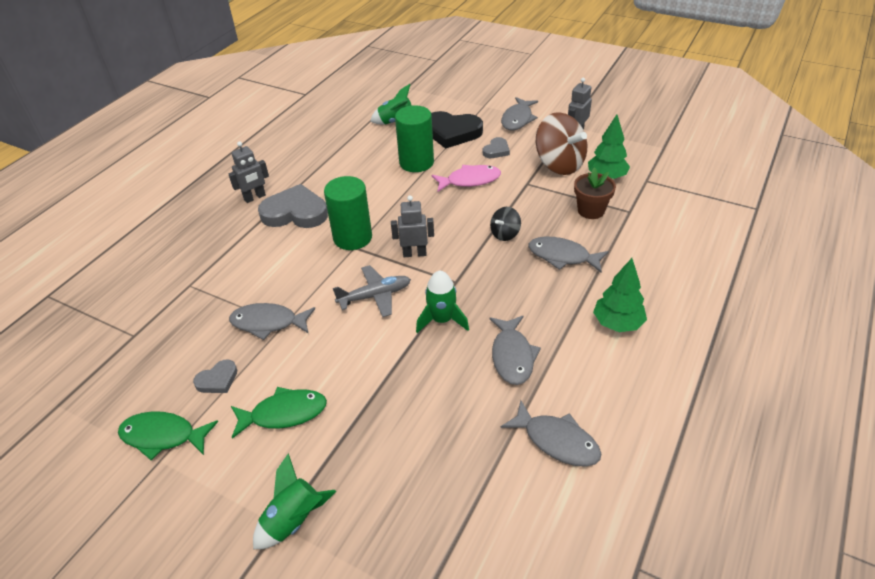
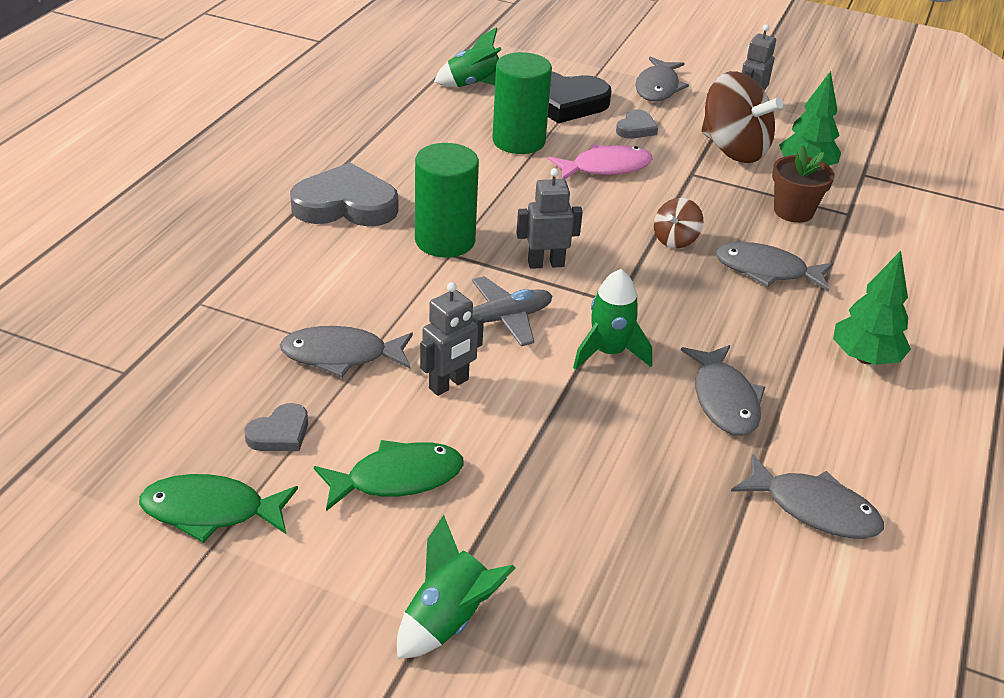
camera: 10 degrees left, 5 degrees down
(255, 197) = (275, 183): grey robot -> grey robot (449, 384)
(505, 234) = (675, 240): black spinning top -> brown spinning top

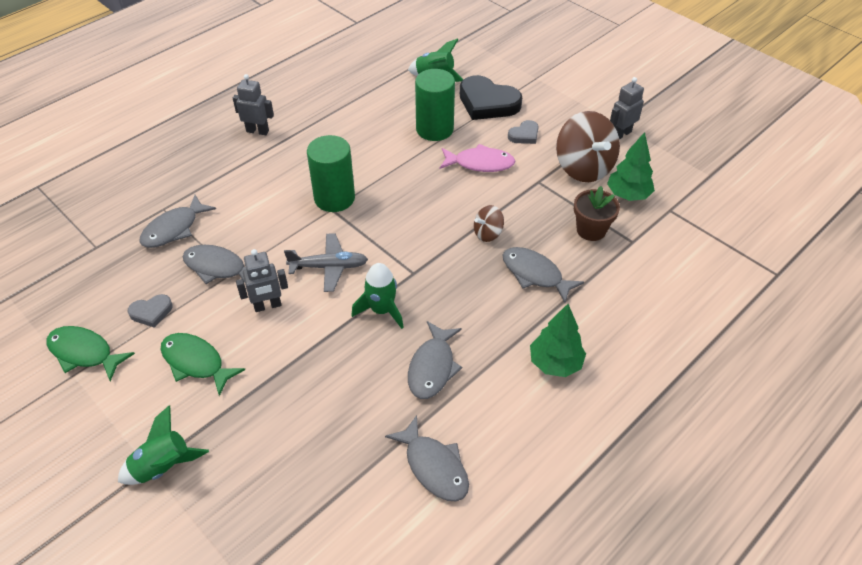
camera: 25 degrees right, 10 degrees up
(345, 205) = (291, 156): grey heart -> none
(397, 478) = (196, 363): green fish -> green fish turned 150 degrees counterclockwise
(545, 264) = (387, 231): grey robot -> grey robot (257, 131)
(658, 87) = (565, 103): grey fish -> grey fish (174, 229)

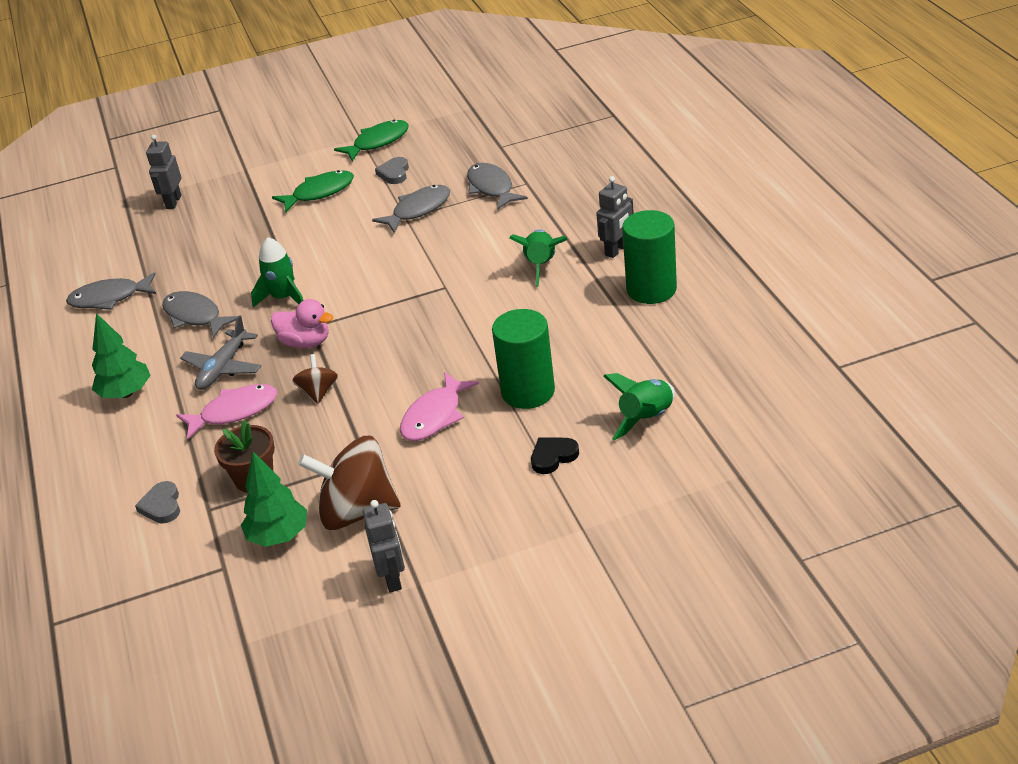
camera: 120 degrees right, 10 degrees down
(163, 466) = (239, 175): green rocket -> green rocket (541, 265)
(267, 306) = (347, 233): grey robot -> grey robot (173, 202)
(329, 267) = (364, 274): grey plane -> grey plane (223, 368)
(334, 198) = (460, 291): green cylinder -> green cylinder (651, 289)
(435, 267) = (306, 342): none -> pink duck
(487, 103) = (553, 457): black heart -> black heart, size x0.50
(524, 135) = (460, 473): grey heart -> grey heart (162, 506)
(535, 274) = (234, 412): grey fish -> pink fish

